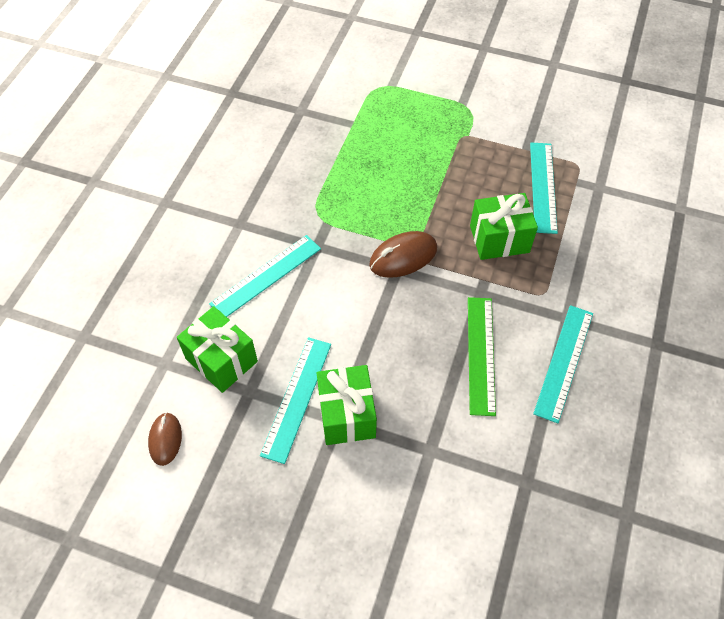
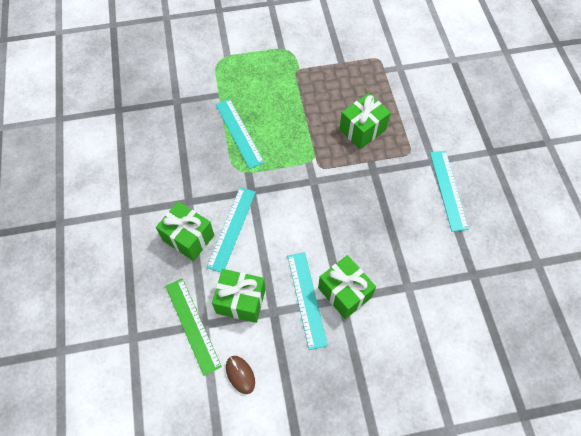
camera: 30 degrees left, 5 degrees up
(212, 262) = (188, 238): none -> green gift
(403, 257) = (311, 171): brown mouse -> none
(481, 354) = (398, 210): green ruler -> green ruler (192, 325)
(543, 187) = (366, 82): turquoise ruler -> turquoise ruler (239, 133)

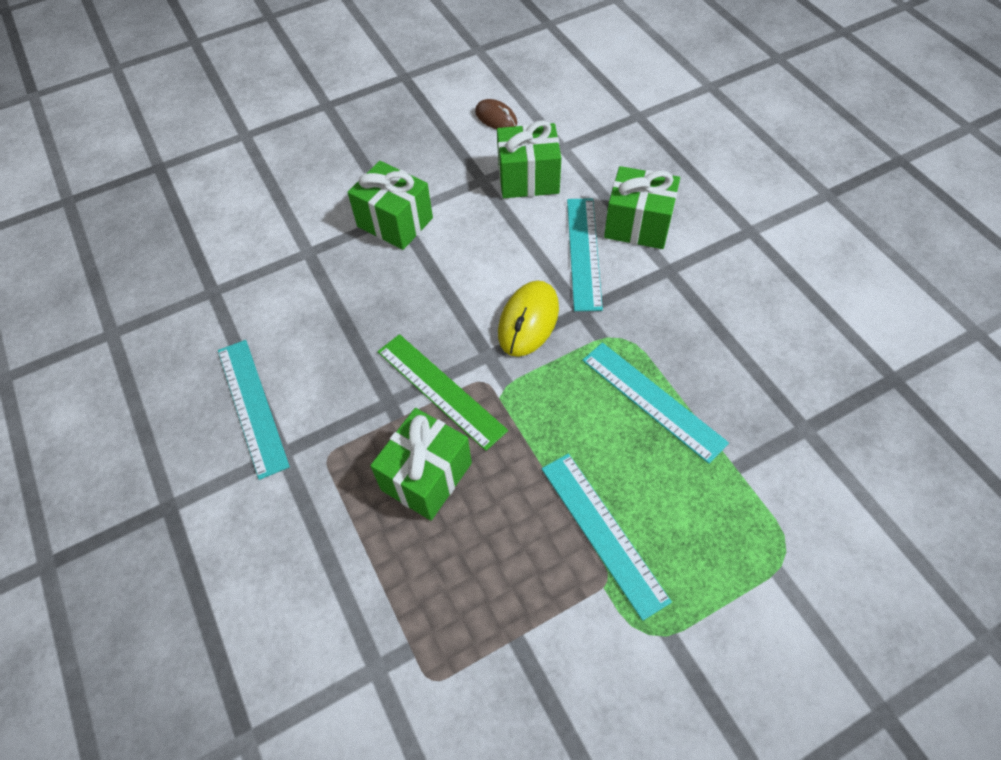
camera: 165 degrees right, 5 degrees down
(192, 325) = (575, 142): green ruler -> green ruler (440, 390)
(283, 194) = (528, 321): none -> yellow mouse
(306, 299) = (443, 202): turquoise ruler -> turquoise ruler (603, 532)

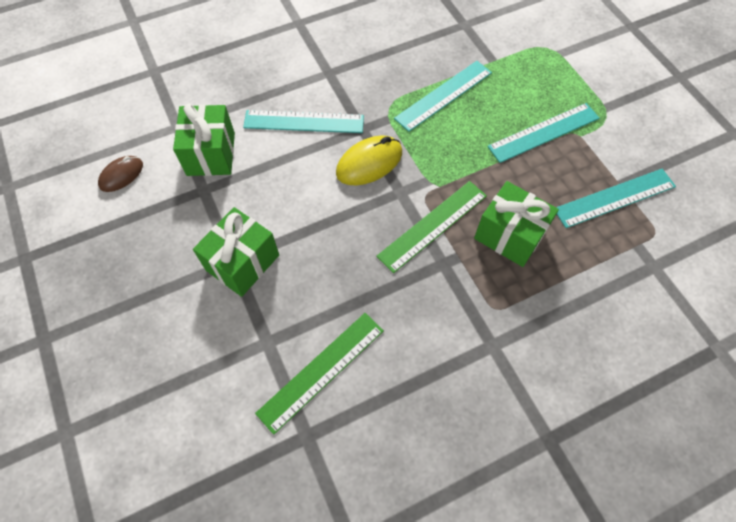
camera: 90 degrees left, 5 degrees up
(252, 406) = (447, 377): turquoise ruler -> turquoise ruler (614, 198)
(273, 297) = (321, 371): none -> green ruler
(528, 321) = (369, 163): yellow mouse -> yellow mouse turned 60 degrees counterclockwise
(638, 225) = (280, 85): green gift -> none

